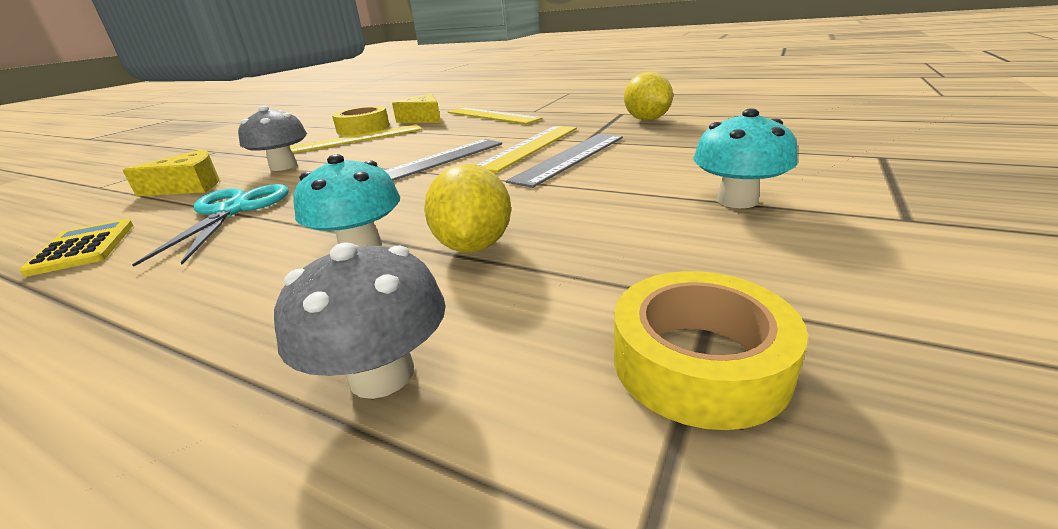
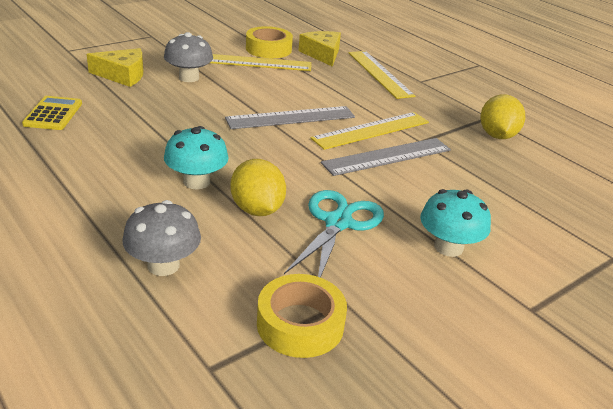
camera: 20 degrees right, 5 degrees up
(232, 211) = (140, 115): turquoise scissors -> turquoise scissors (338, 223)
(474, 246) = (257, 209): yellow lemon -> yellow lemon turned 45 degrees counterclockwise

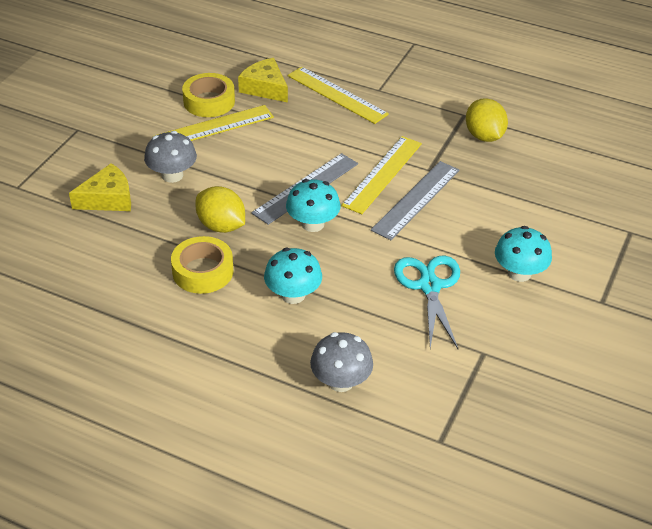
camera: 25 degrees left, 10 degrees up
(53, 114) = (98, 275): yellow calculator -> none
(257, 209) = (362, 301): yellow lemon -> yellow lemon (221, 226)
(271, 141) = (313, 224): none -> turquoise mushroom
(300, 324) = (469, 383): yellow tape -> yellow tape (203, 271)

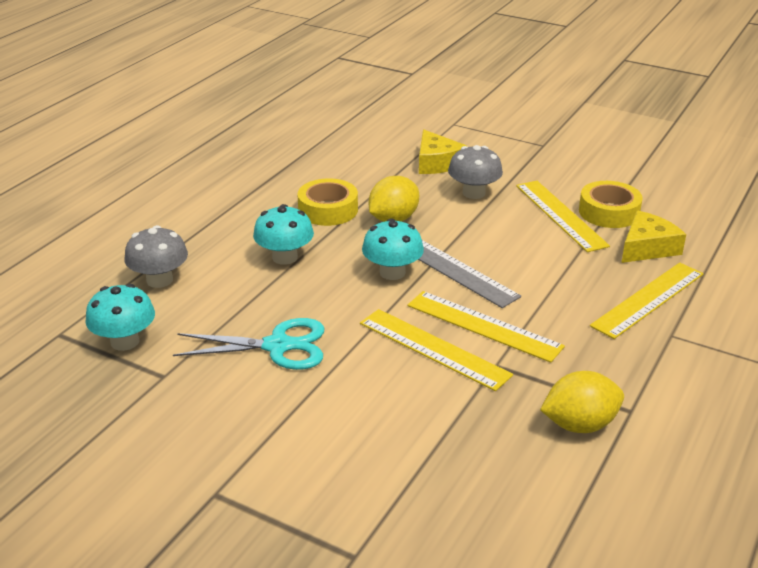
camera: 95 degrees right, 10 degrees down
(416, 199) = (434, 348): grey ruler -> yellow ruler
(519, 273) = (285, 422): turquoise mushroom -> turquoise mushroom (125, 341)

